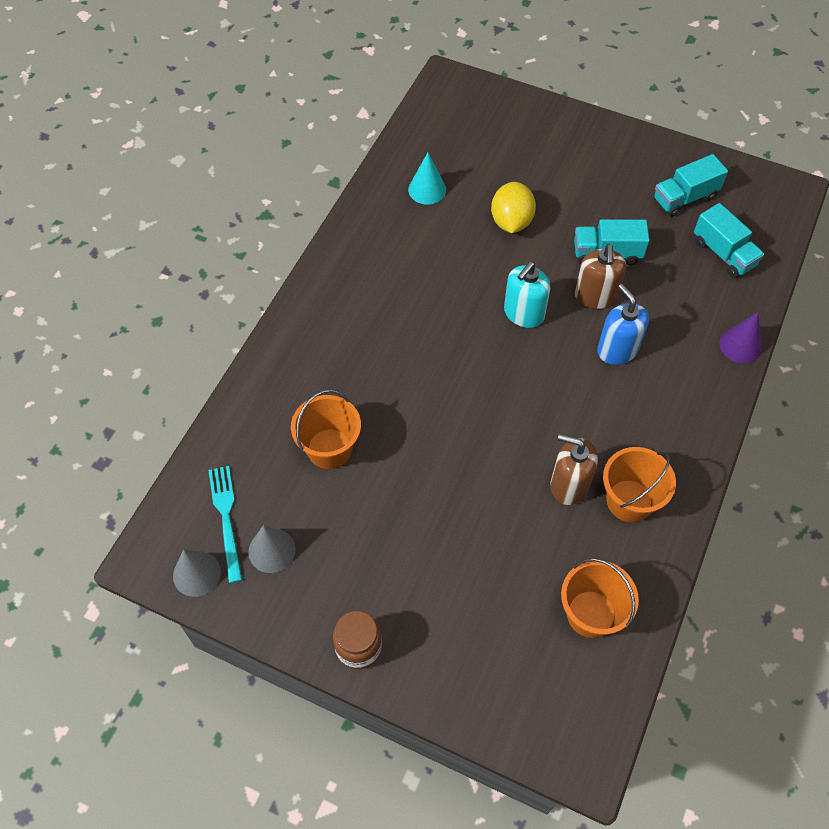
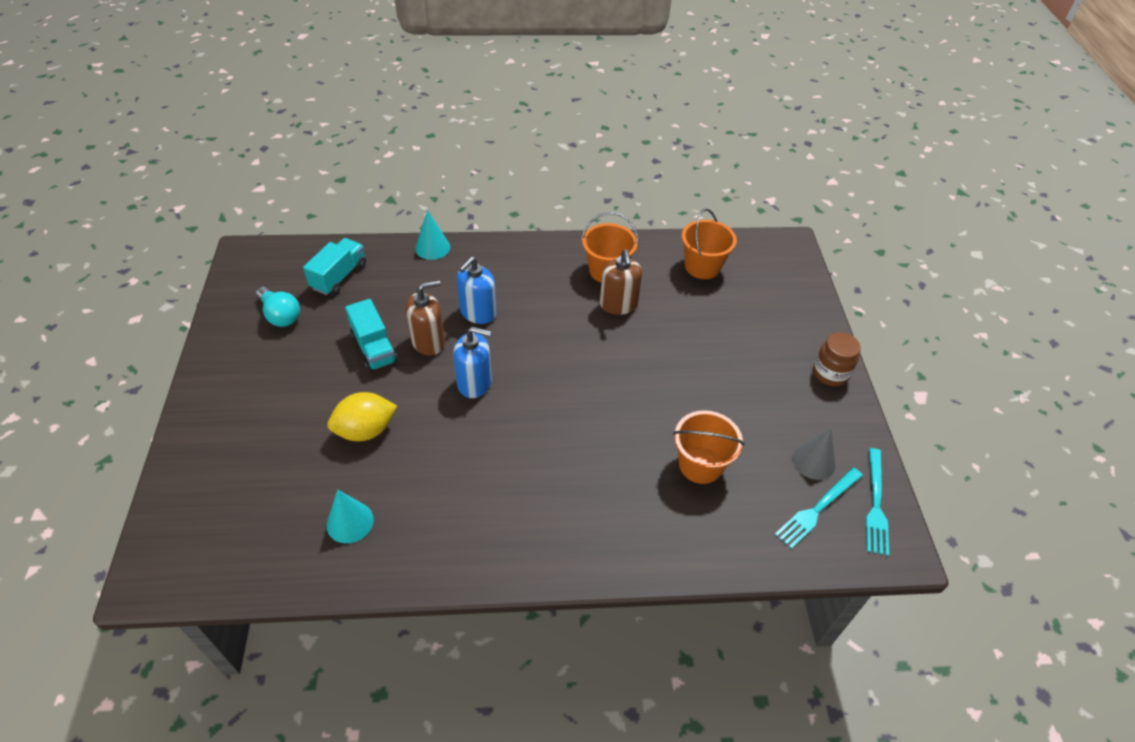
camera: 120 degrees left, 10 degrees down
(196, 573) = (875, 504): grey cone -> turquoise fork
(523, 313) = (474, 383): turquoise soap dispenser -> blue soap dispenser
(684, 198) = (280, 315): turquoise truck -> turquoise light bulb
(740, 345) = (432, 247): purple cone -> turquoise cone

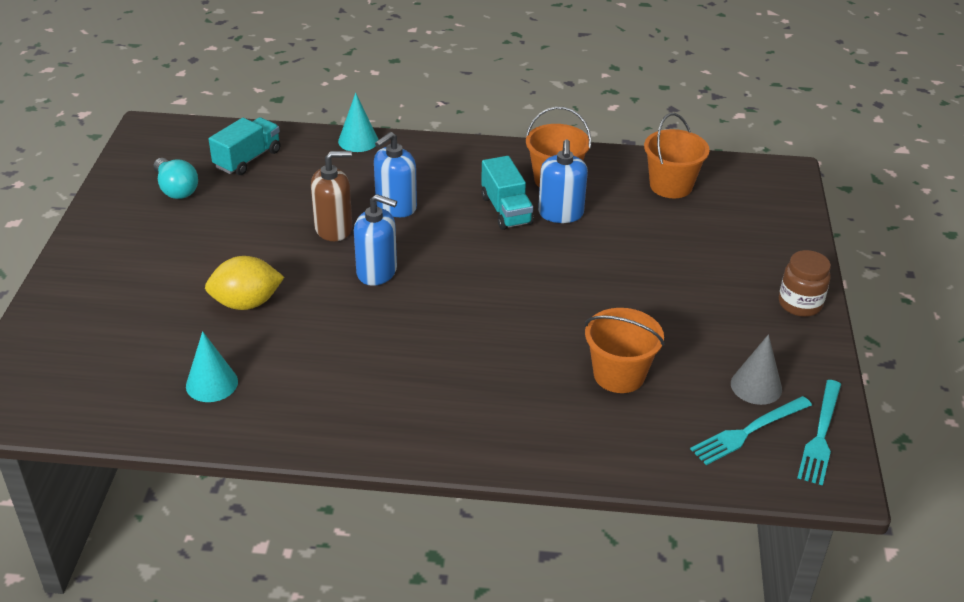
camera: 10 degrees right, 10 degrees down
(374, 348) = (272, 229): turquoise truck -> turquoise truck (506, 210)
(618, 304) = (560, 213): brown soap dispenser -> blue soap dispenser

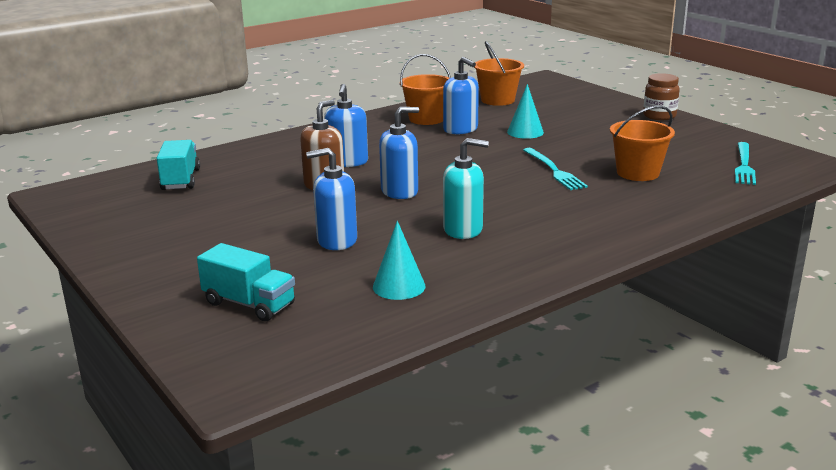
camera: 40 degrees left, 15 degrees down
(176, 189) = (148, 213): turquoise light bulb -> none
(246, 303) = (336, 240): yellow lemon -> blue soap dispenser
(351, 351) = (463, 230): none -> turquoise soap dispenser
(358, 140) = (253, 145): turquoise cone -> turquoise cone (525, 132)
(506, 210) = (424, 139): turquoise truck -> turquoise truck (249, 304)
(756, 386) = (709, 149): grey cone -> none
(820, 435) = (775, 152): turquoise fork -> turquoise fork (554, 170)

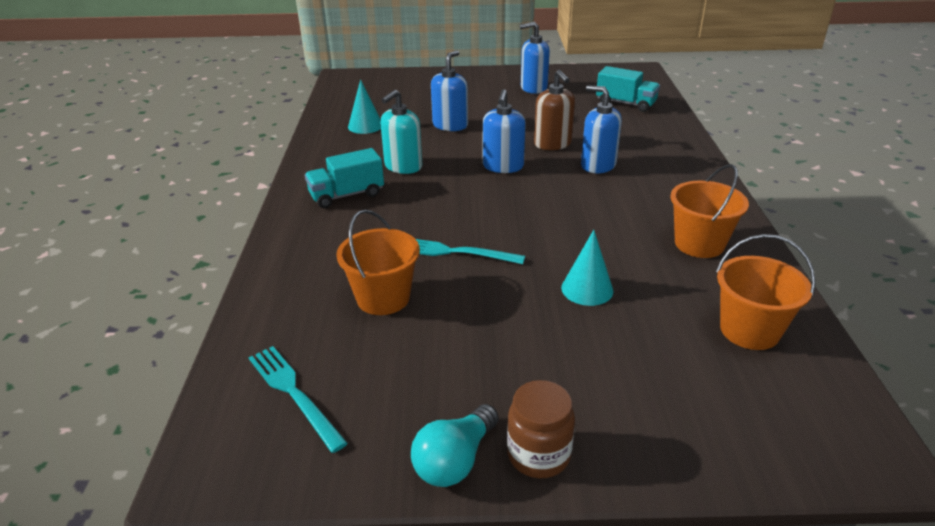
camera: 125 degrees right, 10 degrees up
(249, 304) = (409, 91): turquoise truck -> turquoise truck (347, 195)
(460, 129) = (638, 250): blue soap dispenser -> blue soap dispenser (533, 88)
(695, 126) = (455, 460): none -> turquoise light bulb

